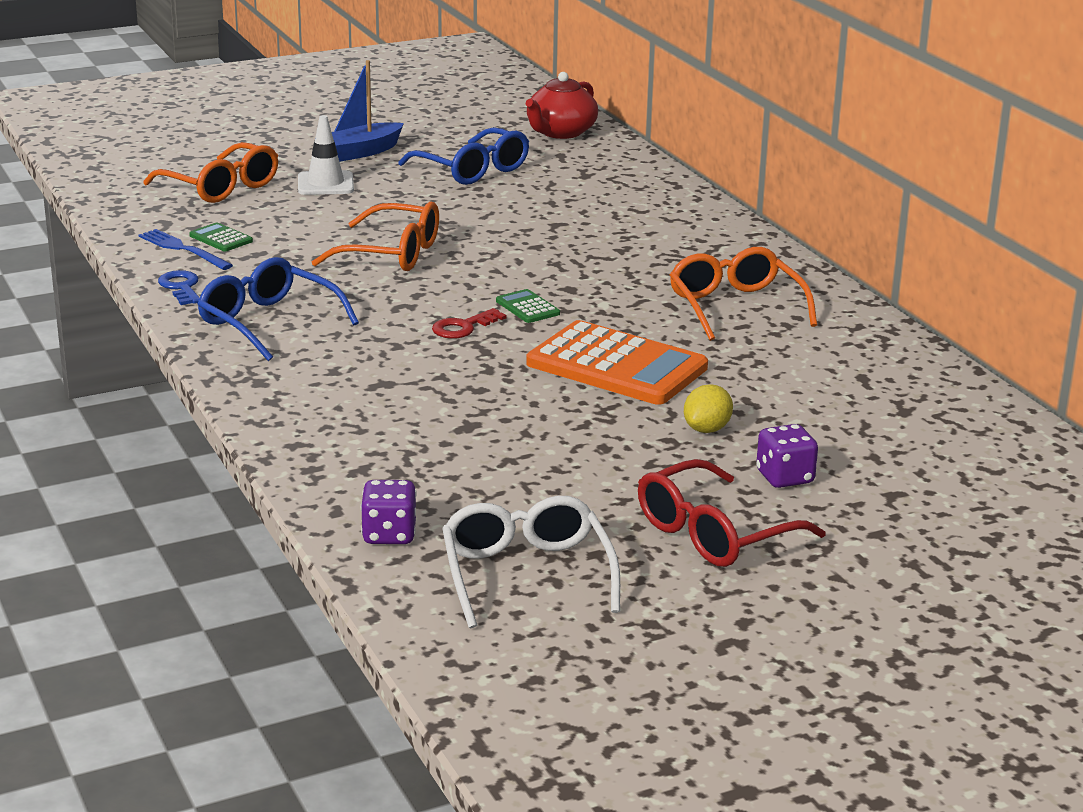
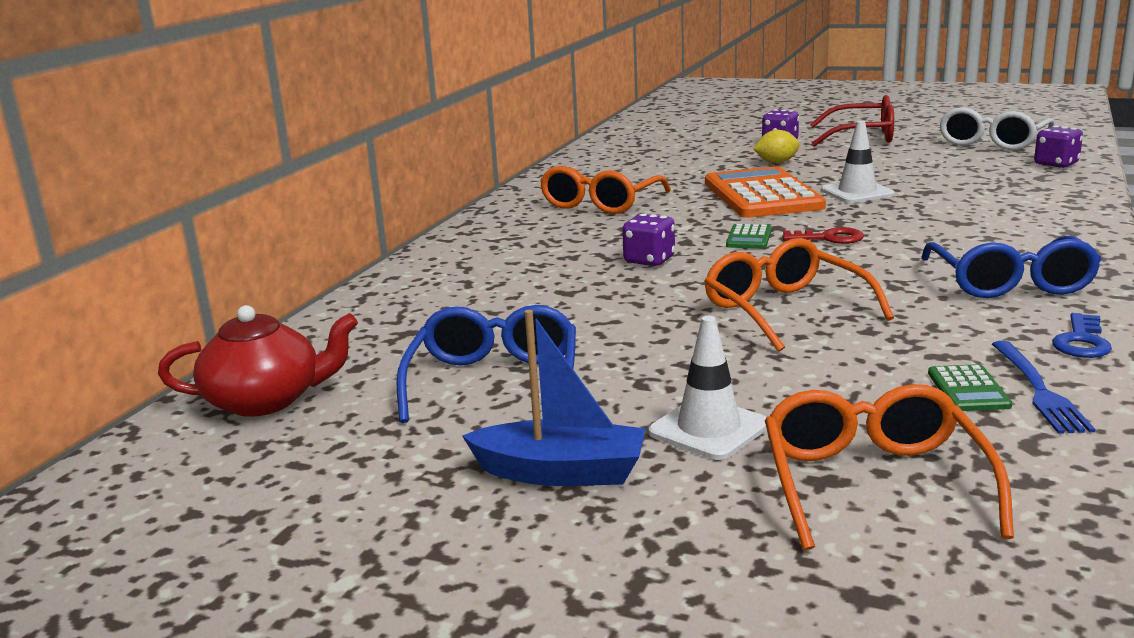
camera: 130 degrees left, 5 degrees down
(534, 400) = (857, 192): none -> white traffic cone
(558, 263) = (649, 260): none -> purple dice

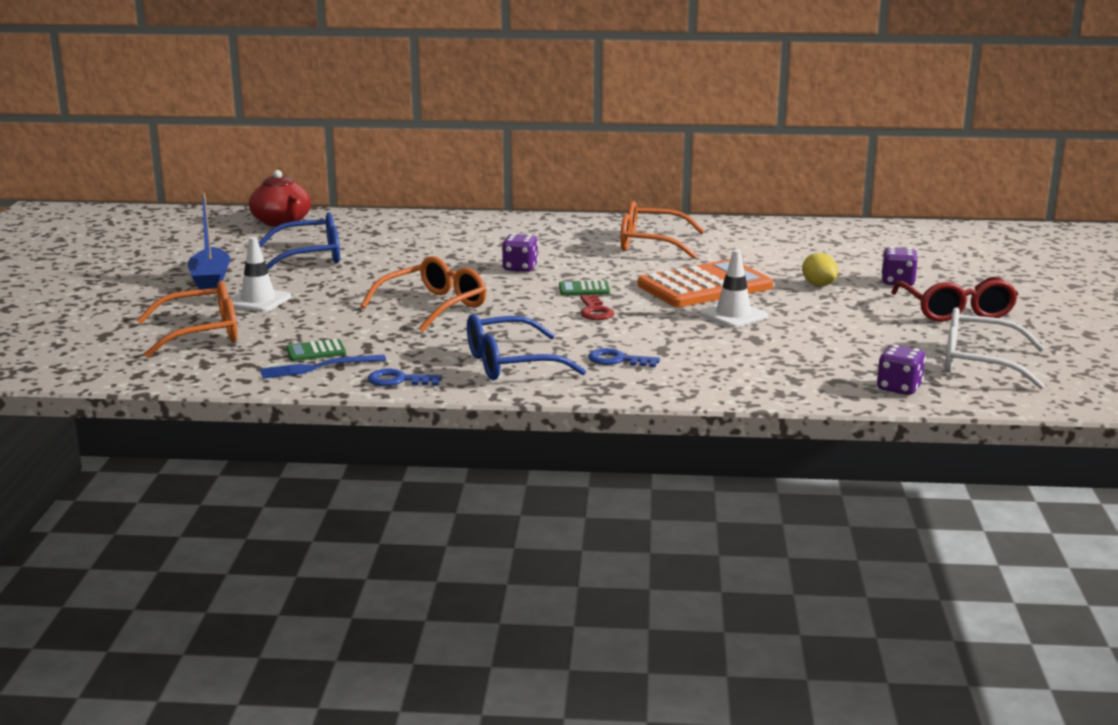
camera: 70 degrees right, 0 degrees up
(993, 239) = (617, 360): none -> blue key

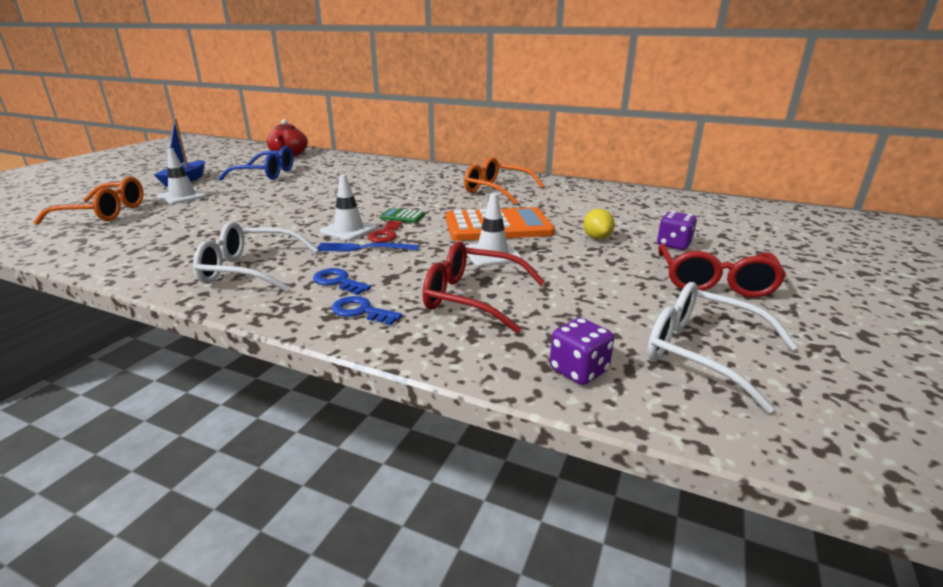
camera: 20 degrees right, 5 degrees up
(316, 351) = (141, 237): green calculator -> none
(317, 367) = (116, 249): blue fork -> blue fork (363, 248)
(398, 380) = (145, 270): blue key -> blue key (361, 311)
(434, 306) = (279, 215): orange glasses -> none
(510, 364) = (249, 270): blue glasses -> white glasses
(520, 268) = (381, 196): purple dice -> none
(547, 312) = (349, 230): none -> white traffic cone
(761, 354) = (472, 298): none -> red glasses

